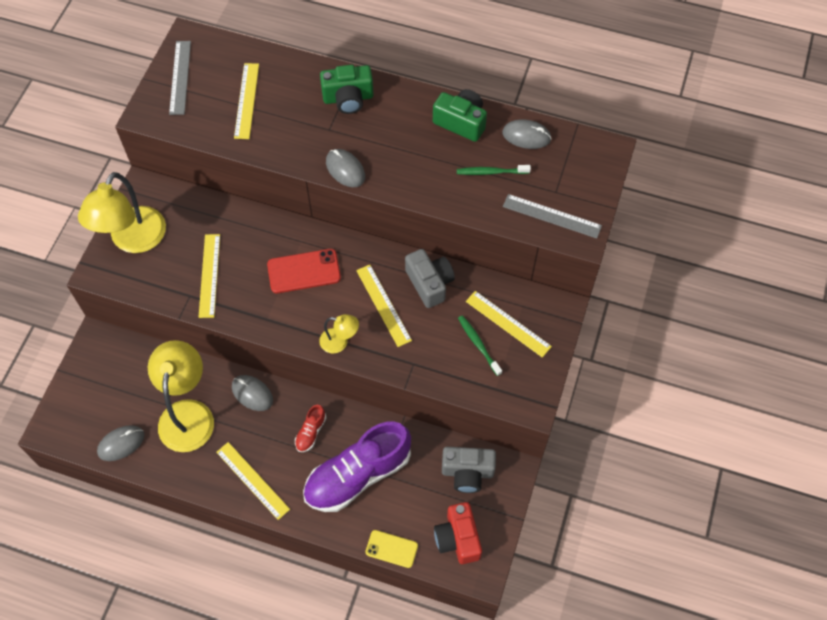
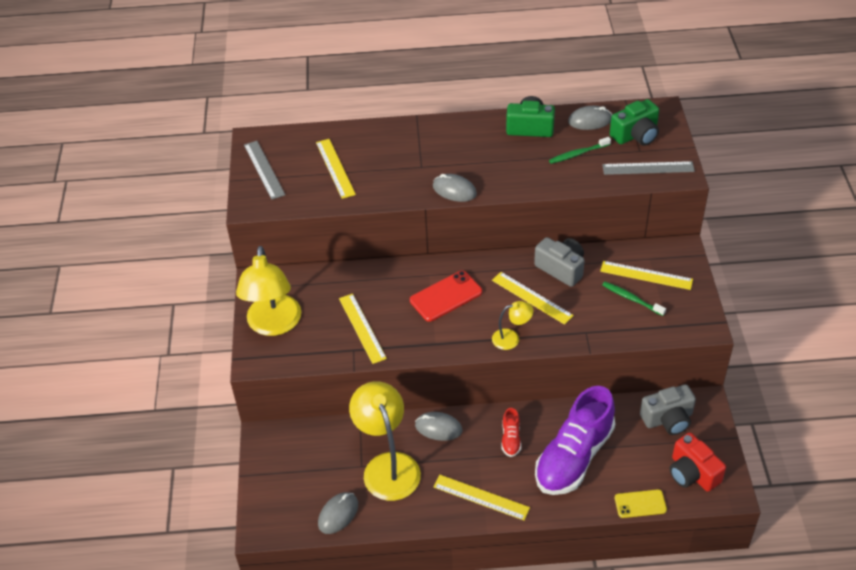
camera: 20 degrees left, 15 degrees down
(348, 98) = (423, 140): green camera -> green camera (636, 135)

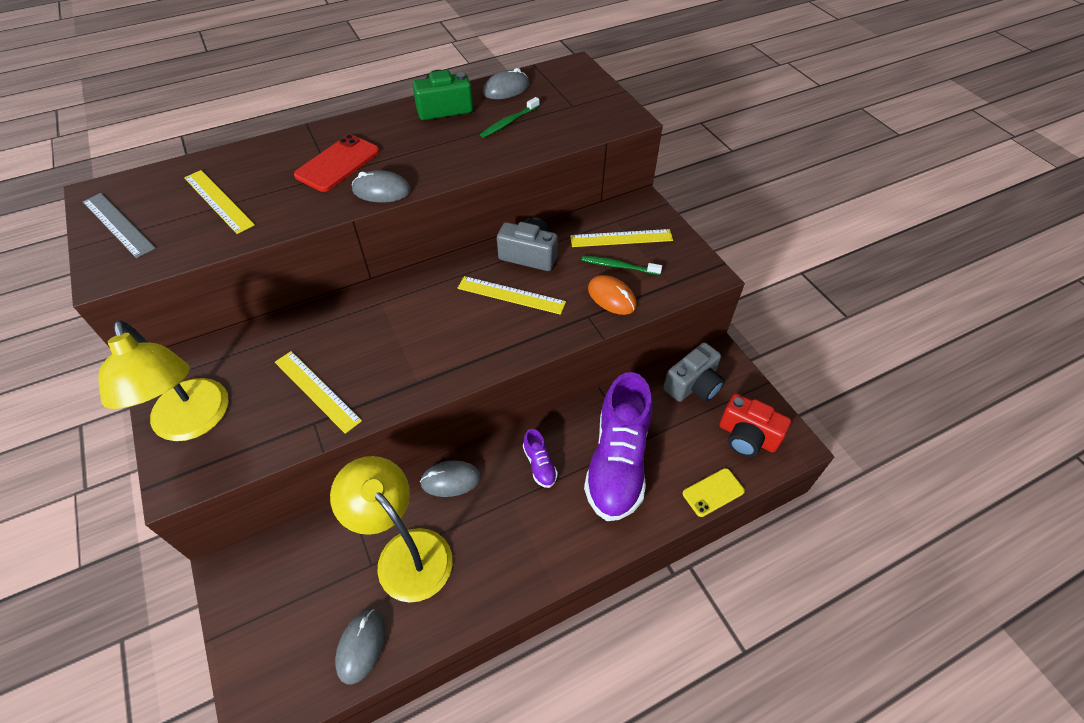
camera: 25 degrees left, 5 degrees up
(446, 296) = (410, 321): red phone -> red phone (338, 163)
(481, 497) = (534, 552): yellow ruler -> none
(511, 338) = (507, 348): yellow lamp -> none
(511, 439) = (539, 465): red shoe -> purple shoe
(612, 323) = (611, 297): none -> orange mouse
(636, 135) = (561, 92): green camera -> none
(648, 168) = (590, 119): grey ruler -> none

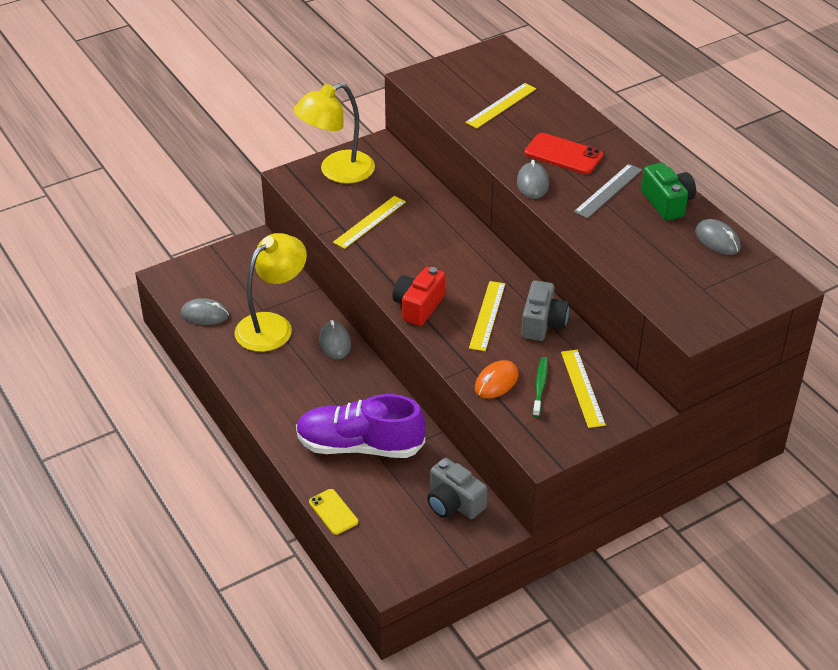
camera: 85 degrees right, 10 degrees down
(118, 224) = (465, 68): grey ruler -> grey ruler (608, 190)
(509, 122) = (657, 246): green toothbrush -> none
(539, 465) = (353, 395): purple shoe -> none
(747, 436) = (396, 542): red camera -> red camera (418, 306)

